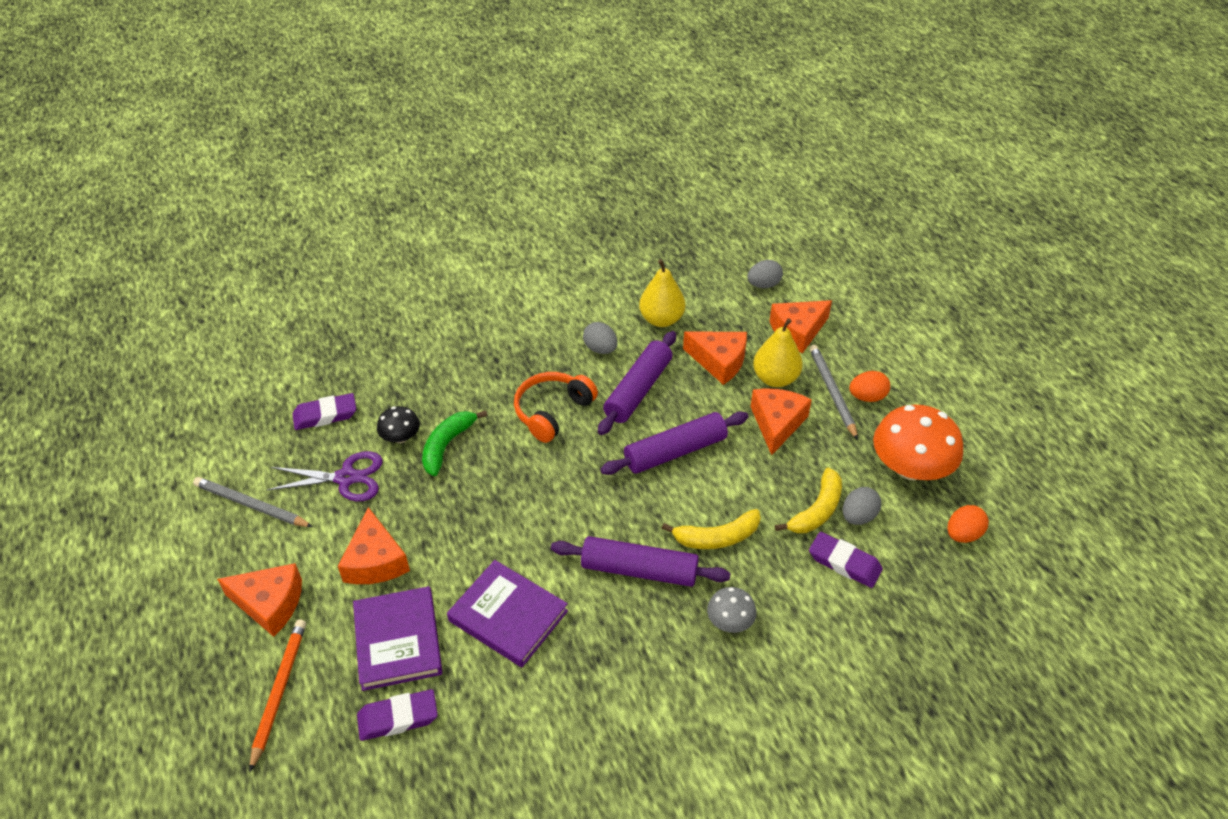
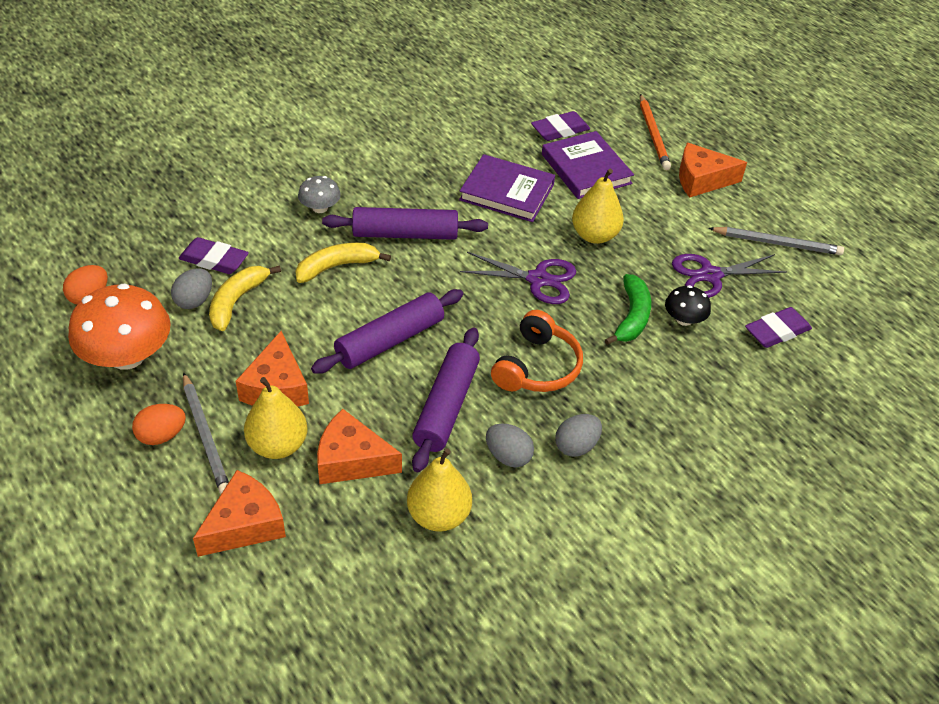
camera: 165 degrees right, 0 degrees up
(375, 561) = (637, 216): orange cheese -> none
(436, 541) = (594, 235): none -> yellow pear
(518, 496) = (538, 279): none -> purple scissors
(763, 285) = (294, 606): grey egg -> grey egg (576, 446)

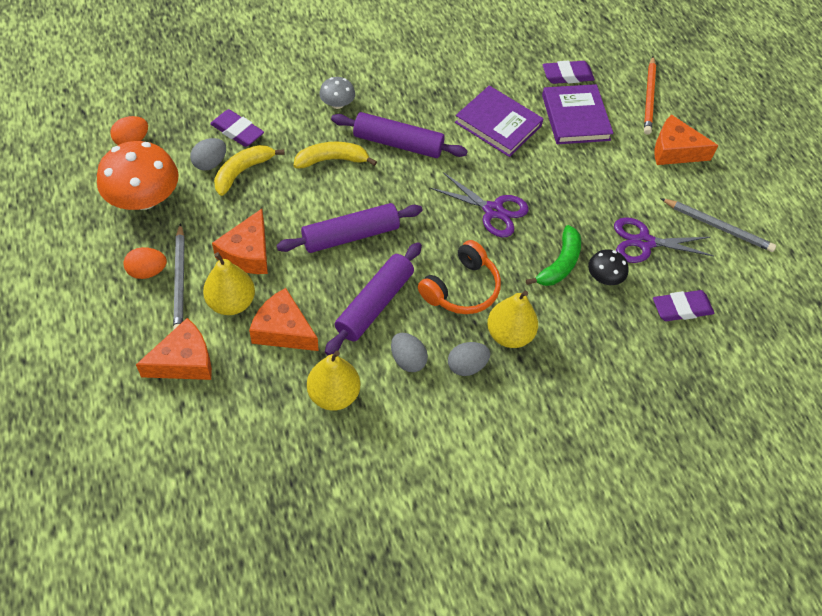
camera: 15 degrees right, 10 degrees up
(594, 235) = (558, 182): yellow pear -> yellow pear (509, 335)

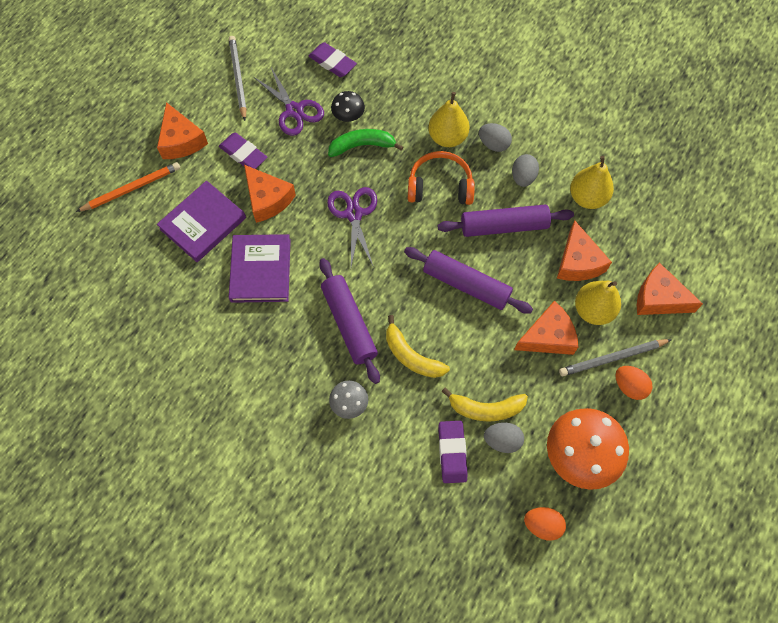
camera: 125 degrees left, 10 degrees up
(180, 280) = (612, 358): grey pencil -> grey pencil turned 150 degrees counterclockwise
(562, 167) = (267, 199): none -> orange cheese
(567, 75) = (155, 260): purple eraser -> purple eraser (243, 154)

